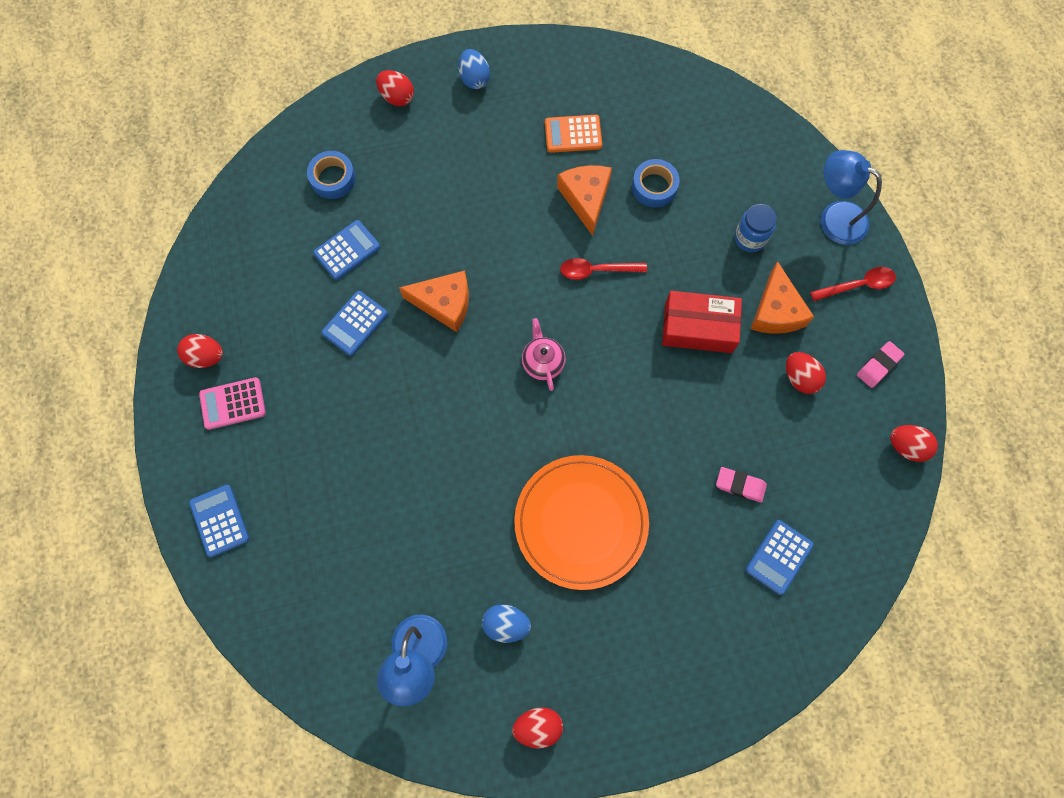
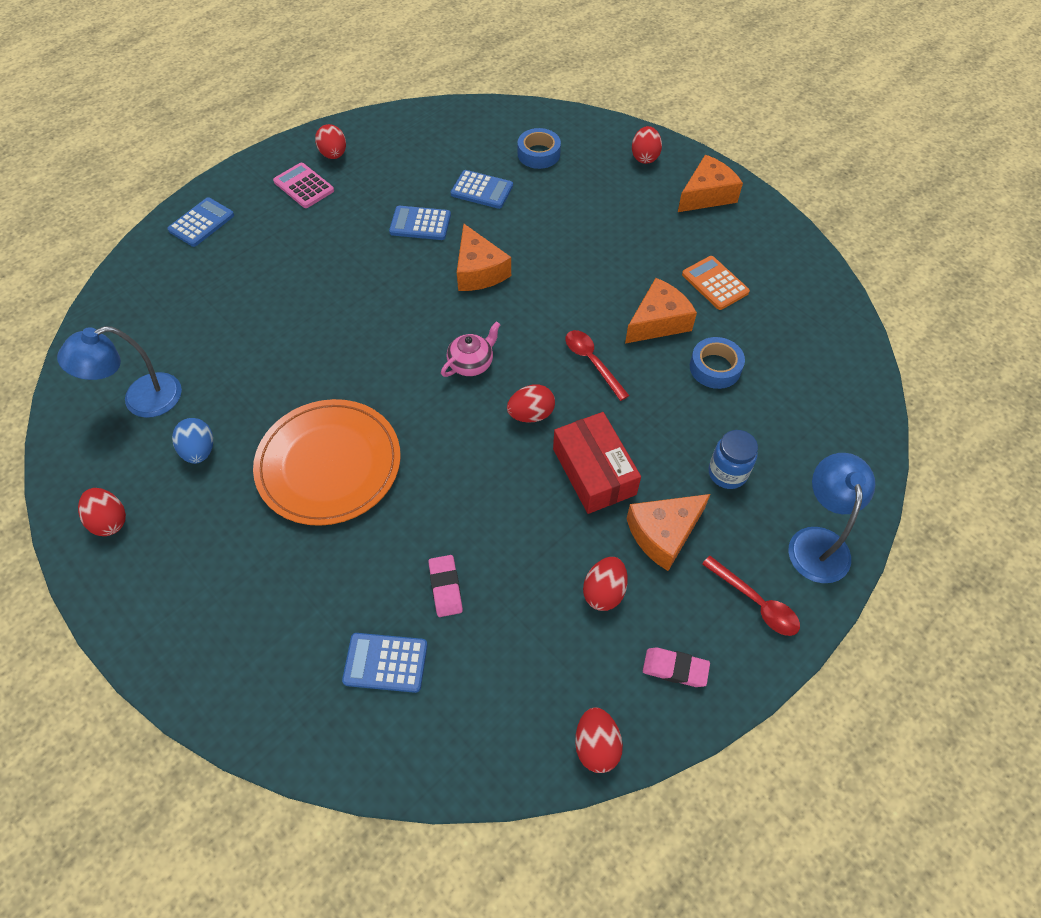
camera: 60 degrees right, 15 degrees down
(474, 79) = (707, 195): blue egg -> orange cheese
(620, 343) = (531, 414): none -> red egg

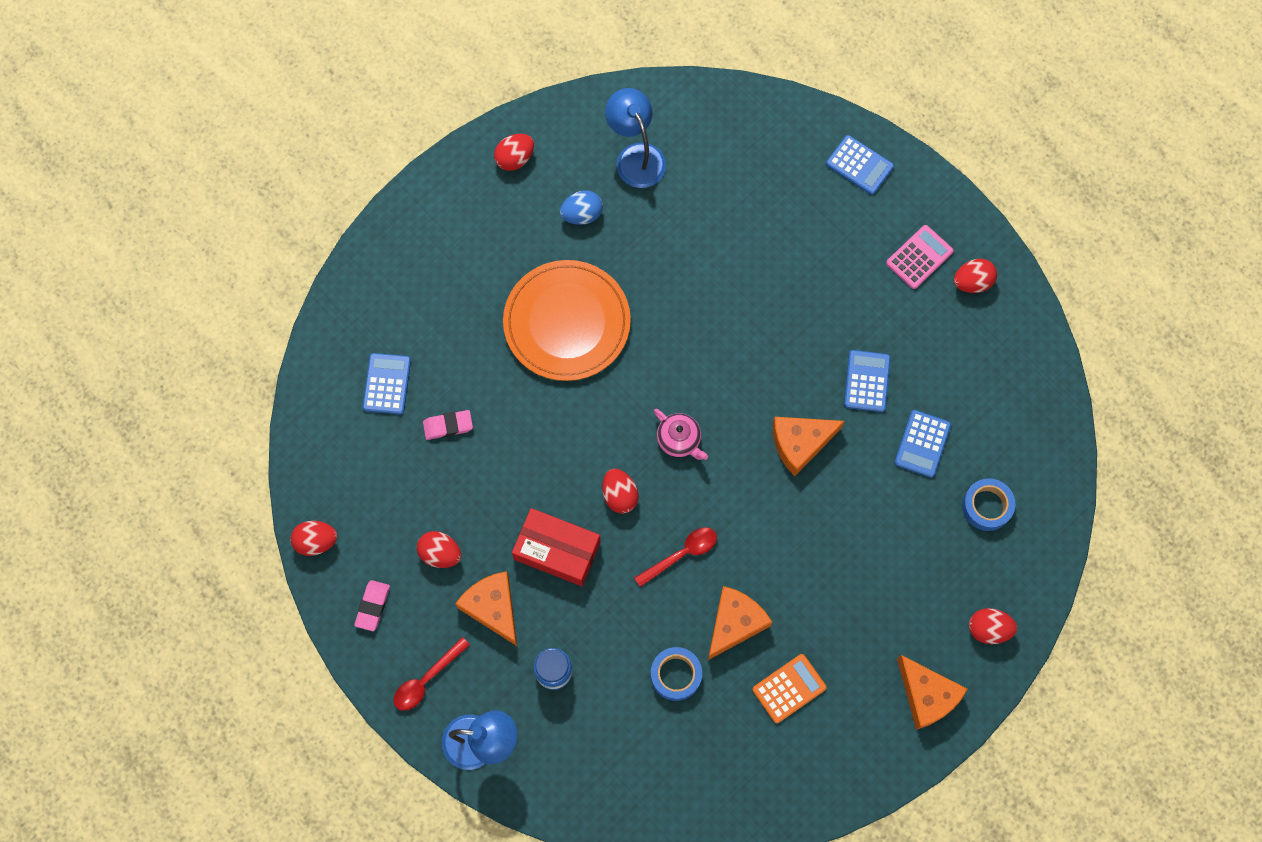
camera: 90 degrees right, 15 degrees up
(594, 471) = (557, 550): red box -> red box turned 45 degrees clockwise
(658, 322) = (734, 623): orange cheese -> orange cheese turned 105 degrees counterclockwise

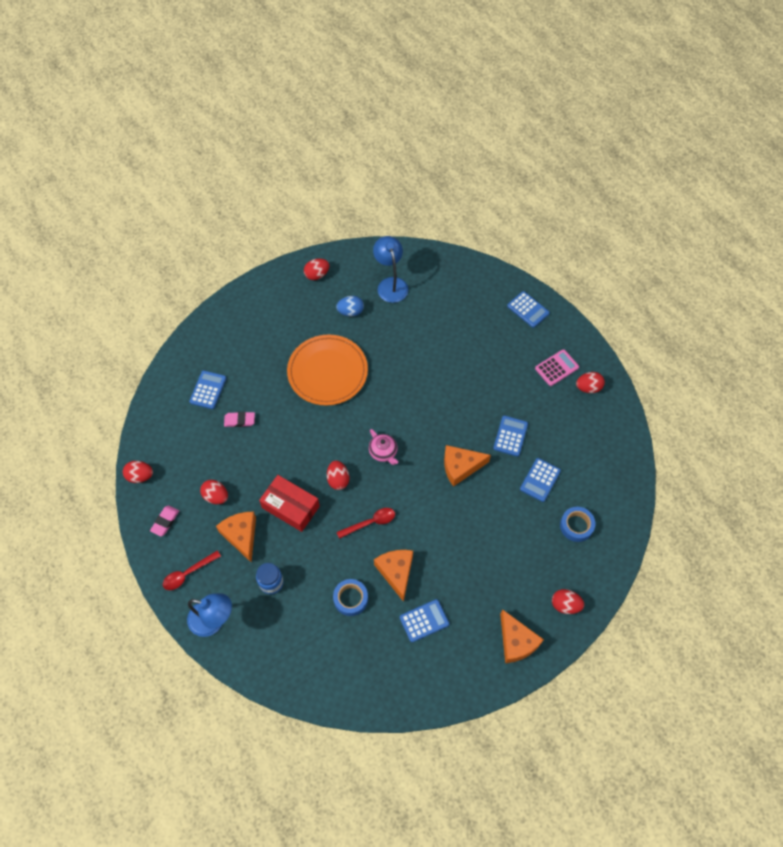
camera: 10 degrees right, 10 degrees down
(734, 623) = (396, 572): orange cheese -> orange cheese turned 60 degrees counterclockwise
(789, 688) = (424, 620): orange calculator -> blue calculator

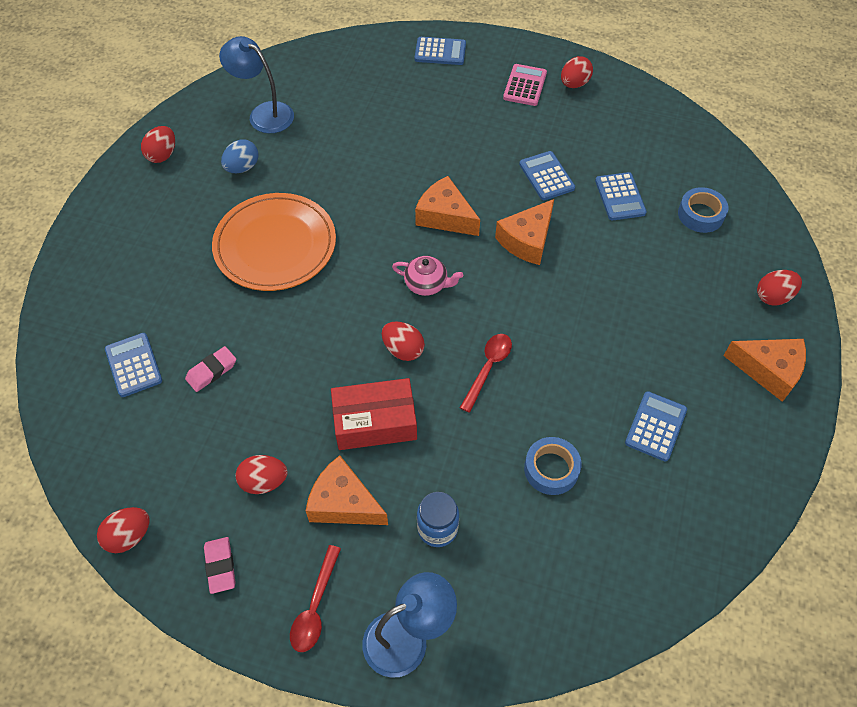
camera: 40 degrees left, 5 degrees down
(396, 572) = (572, 399): orange cheese -> orange cheese (445, 216)

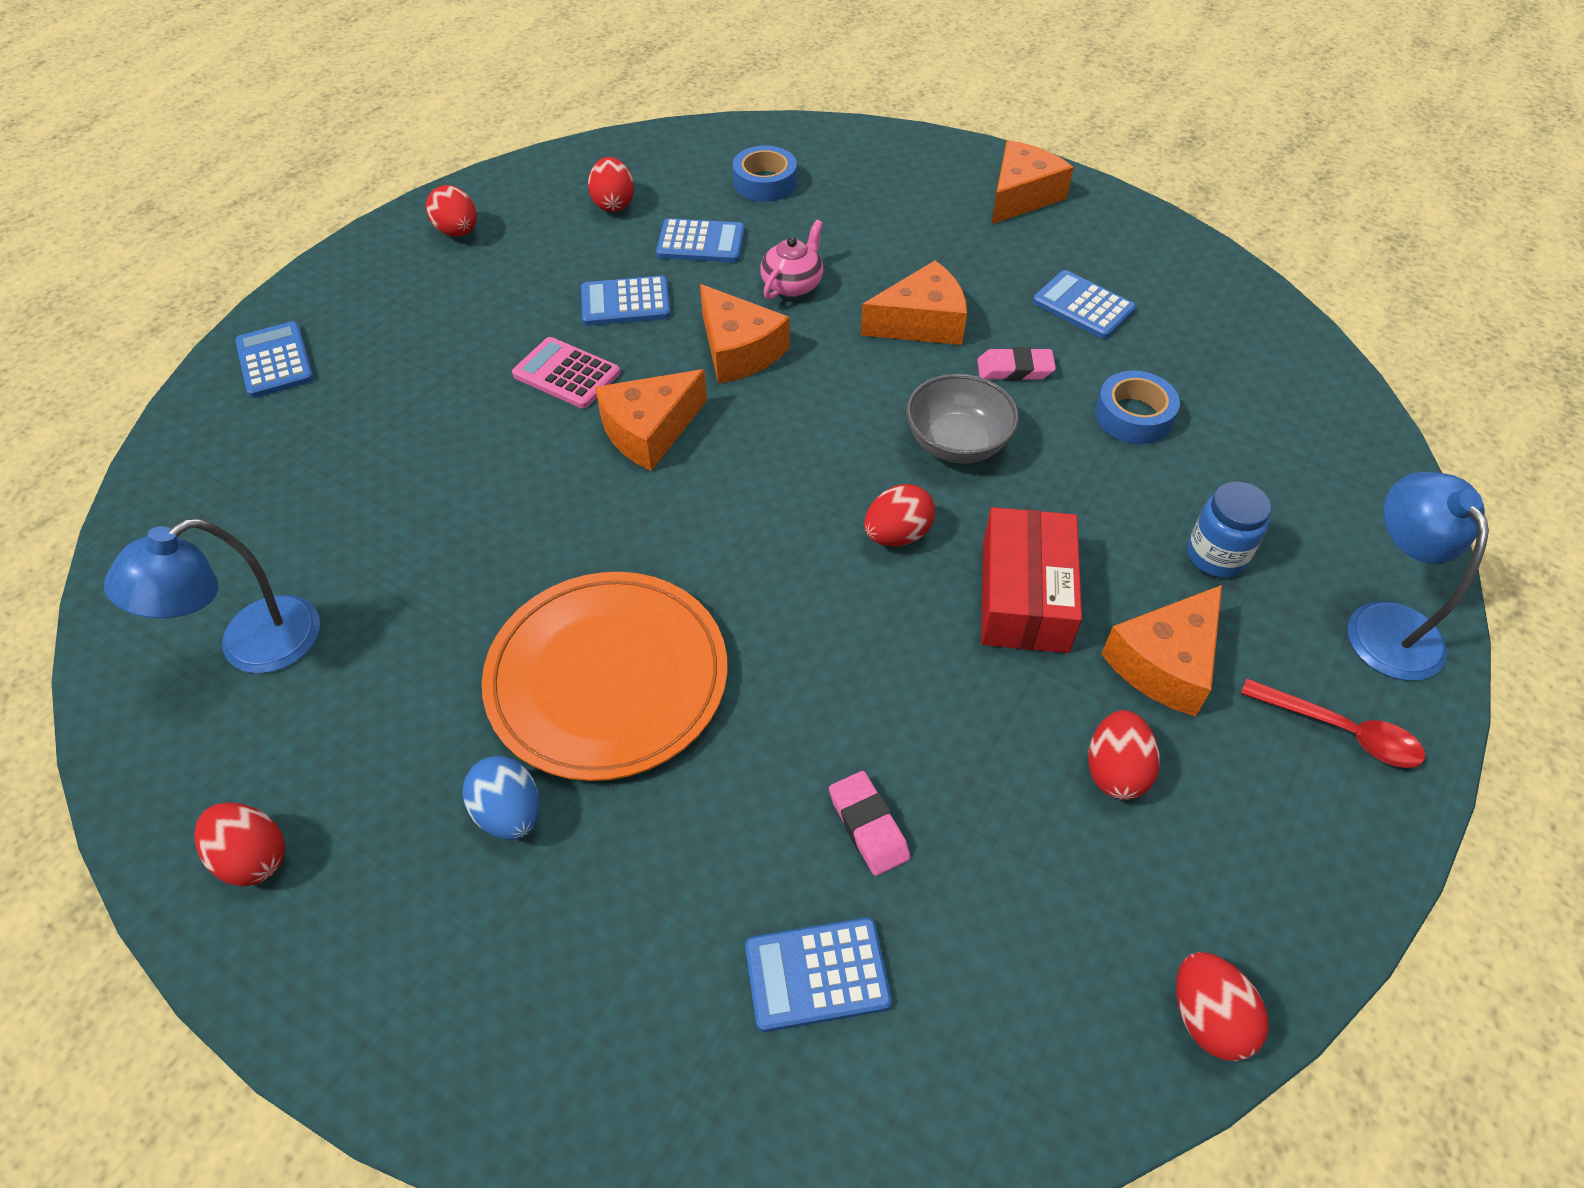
camera: 75 degrees left, 5 degrees down
(220, 566) = (1271, 861): pink eraser -> pink eraser (1014, 369)
(242, 167) = (380, 705): blue egg -> blue egg (509, 813)
(427, 284) = (778, 480): pink teapot -> pink teapot (792, 284)
(440, 52) = (275, 361): blue calculator -> blue calculator turned 45 degrees counterclockwise
(488, 368) = (957, 443): red spoon -> grey bowl
(525, 85) = (425, 282): pink calculator -> pink calculator (566, 374)
(594, 330) = (921, 322): none -> orange cheese
(773, 297) = (916, 163): red egg -> red egg (613, 204)

